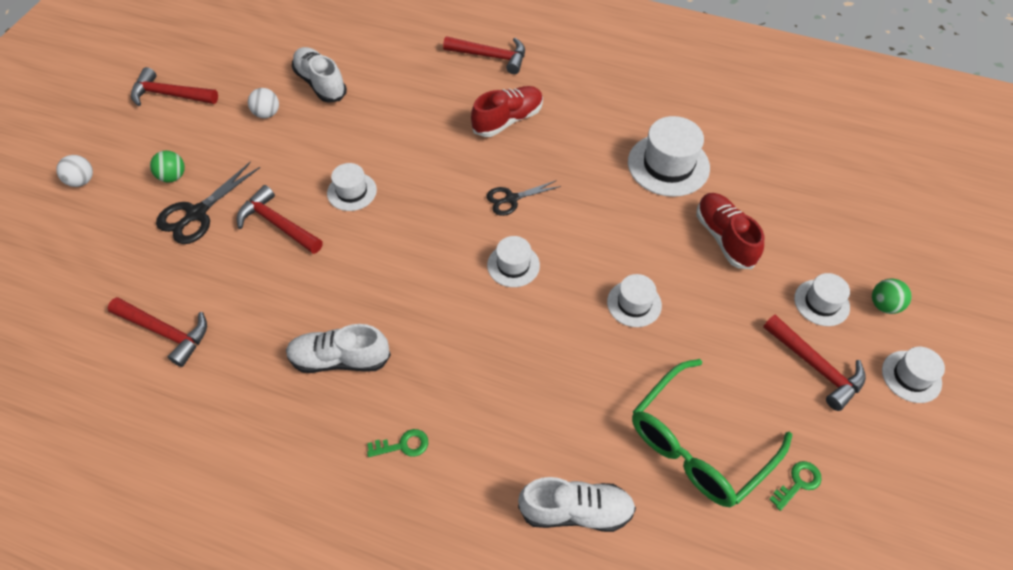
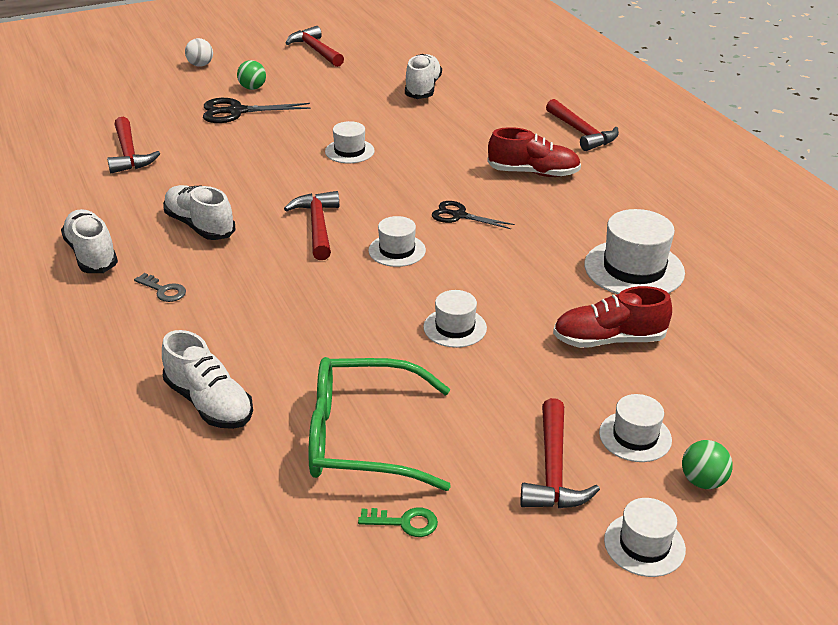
camera: 45 degrees right, 20 degrees down
(267, 113) = (360, 87): white ball -> none
(277, 224) = (275, 141): red hammer -> red hammer (317, 226)
(293, 462) = (92, 254): none -> white shoe
(403, 445) = (163, 290): green key -> grey key
(724, 238) = (609, 340): red shoe -> red shoe turned 120 degrees counterclockwise

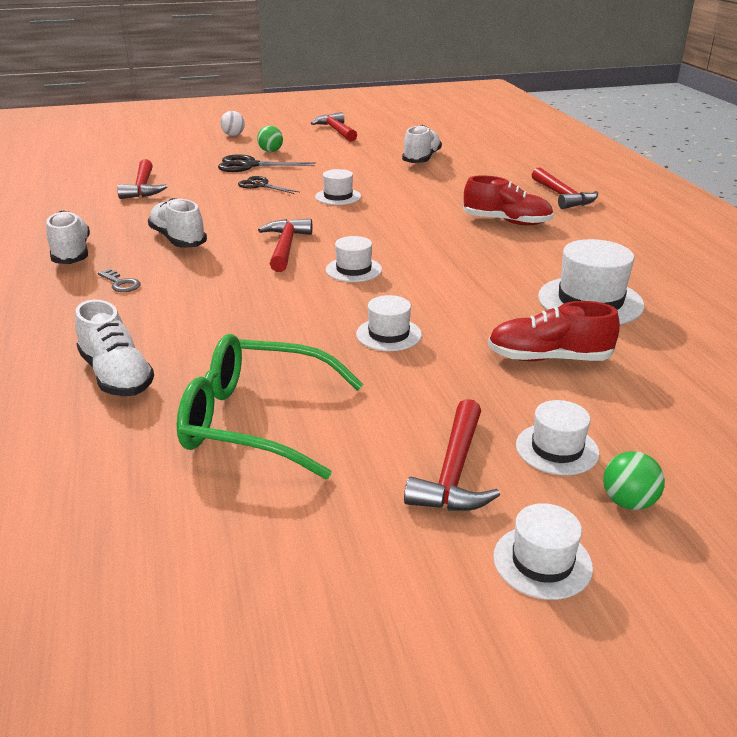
camera: 10 degrees right, 5 degrees down
(404, 522) = (269, 506): green key -> none
(459, 216) = (424, 248): black scissors -> black scissors (260, 185)

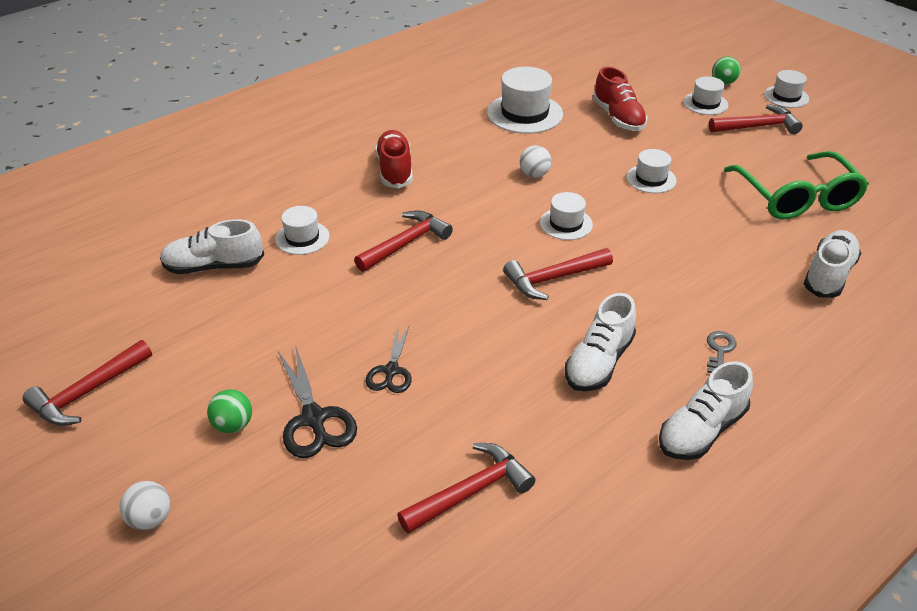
camera: 115 degrees left, 10 degrees up
(338, 197) = (392, 291): white hat -> white hat (302, 238)
(450, 276) = (534, 175): none -> white ball
(562, 196) = (304, 152): red hammer -> red hammer (406, 243)

